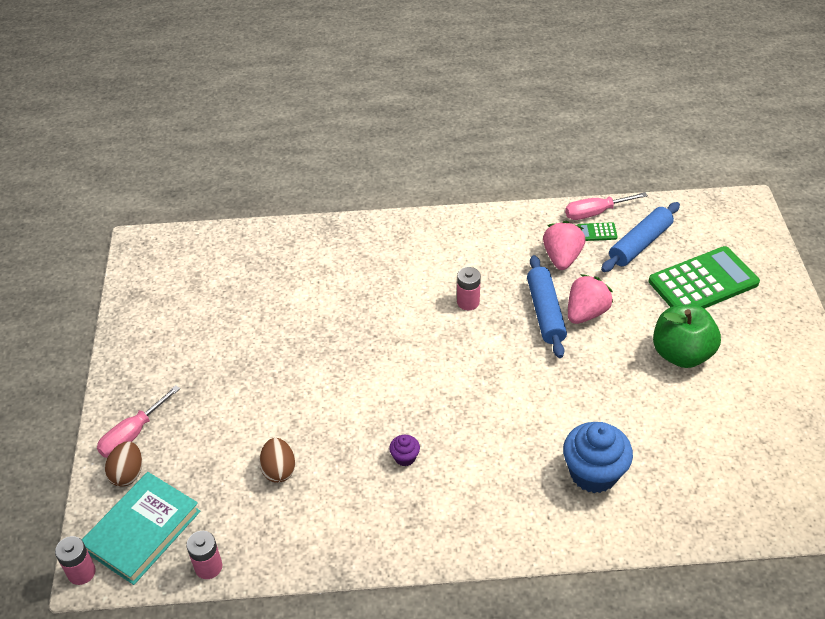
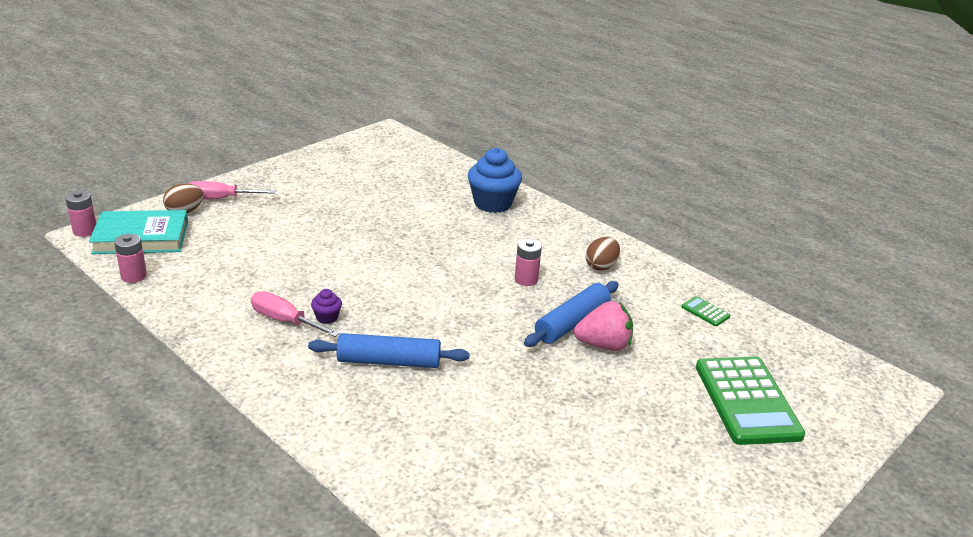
camera: 45 degrees right, 15 degrees down
(279, 470) = (251, 267): brown egg -> brown egg (601, 266)
(562, 258) = (646, 306): pink strawberry -> none
(593, 473) = (426, 427): blue cupcake -> blue cupcake (492, 203)
(595, 213) = (726, 301): pink screwdriver -> pink screwdriver (285, 321)
(640, 244) = (731, 342): blue rolling pin -> blue rolling pin (389, 361)
(681, 354) = (637, 424): green apple -> none
(703, 282) = (747, 401): green calculator -> green calculator turned 60 degrees clockwise

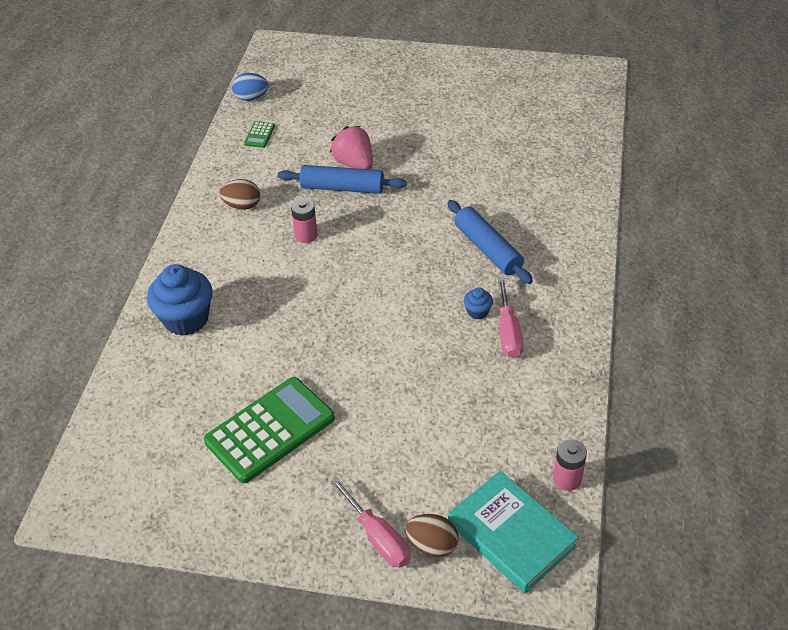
camera: 120 degrees left, 15 degrees up
(85, 231) = (552, 596): pink battery -> none
(327, 317) = (477, 312): purple cupcake -> blue cupcake
(747, 401) = (351, 90): green calculator -> green calculator (270, 430)
(781, 331) = (251, 98): none -> blue egg

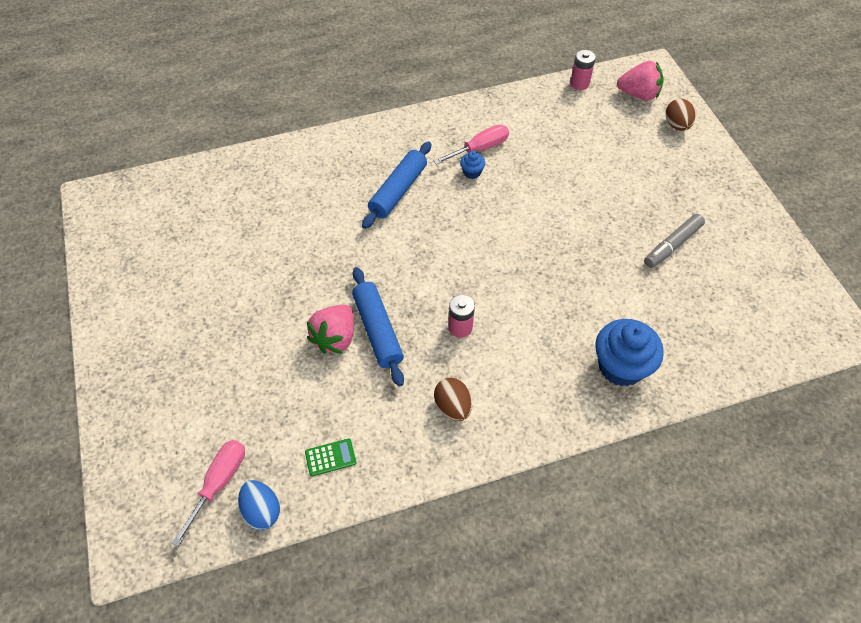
camera: 120 degrees left, 10 degrees up
(270, 430) = (672, 245): green calculator -> grey marker
(378, 537) = (695, 151): pink screwdriver -> pink screwdriver (219, 483)
(511, 535) = (638, 94): turquoise book -> pink strawberry

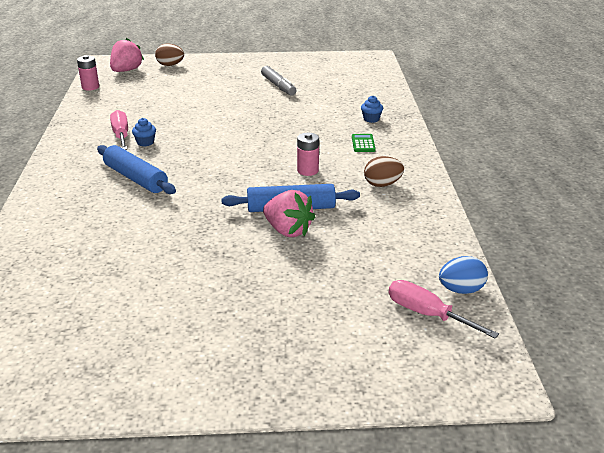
camera: 75 degrees left, 25 degrees down
(330, 457) = (414, 247): green calculator -> green calculator (363, 143)
(621, 366) = (371, 119): blue cupcake -> blue cupcake, size x0.46

